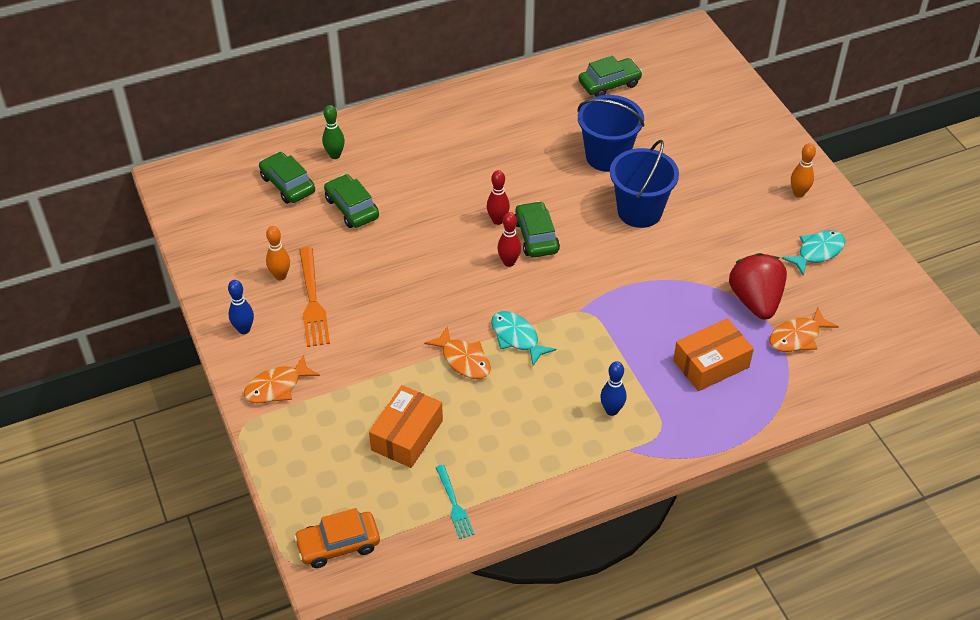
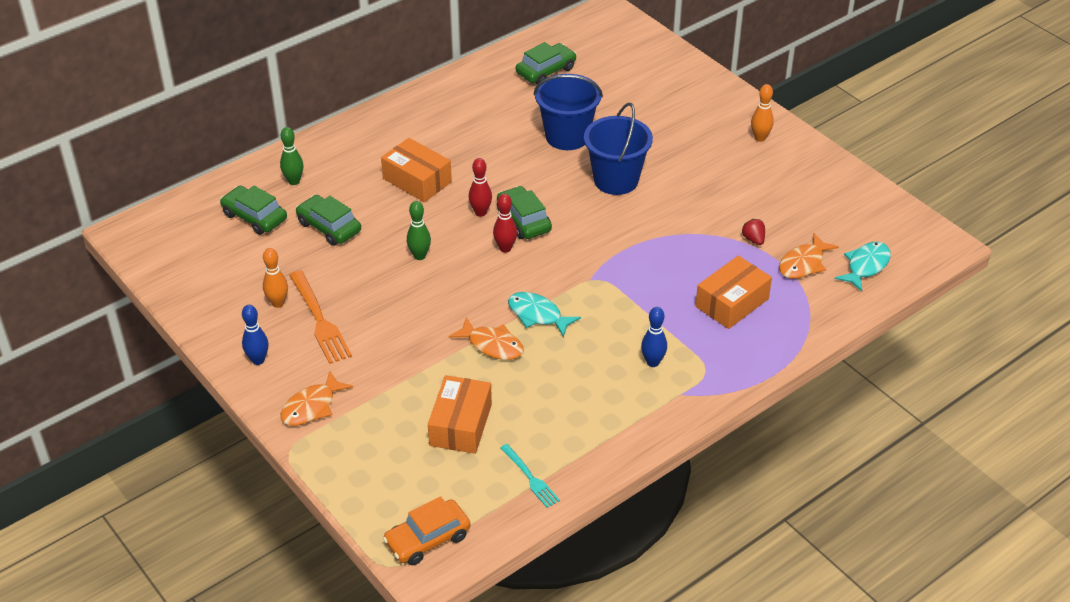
camera: 15 degrees left, 5 degrees down
(426, 254) = (419, 256): none -> green bowling pin
(449, 176) = (417, 180): none -> orange box
(755, 301) = (753, 239): red strawberry -> red strawberry, size x0.42
(817, 252) = (795, 186): turquoise fish -> turquoise fish (866, 266)

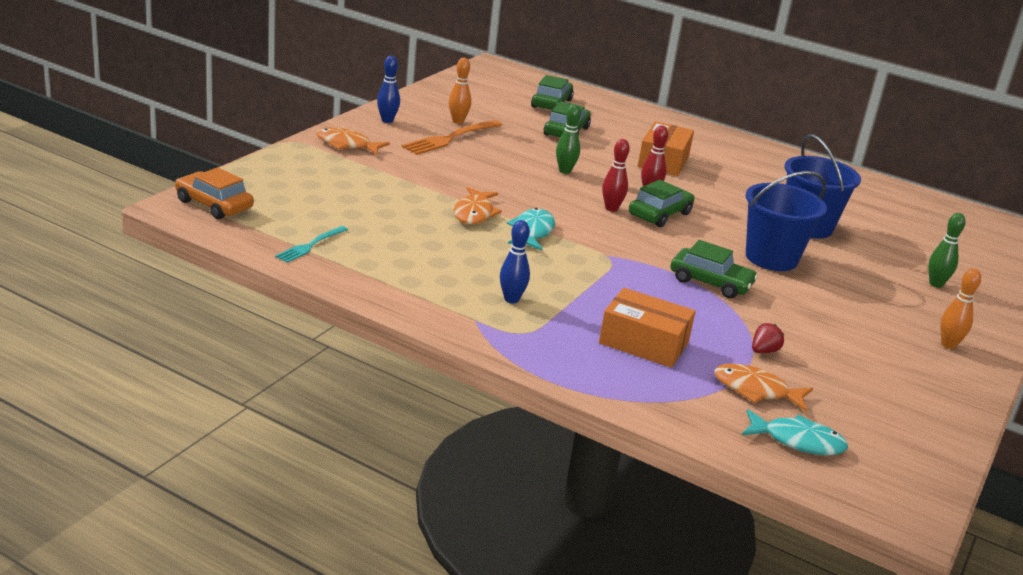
camera: 65 degrees right, 15 degrees down
(294, 181) = (609, 113): green bowling pin -> green bowling pin (936, 284)
(460, 425) = (361, 207): orange box -> none
(546, 71) = (894, 208): green car -> green car (710, 282)

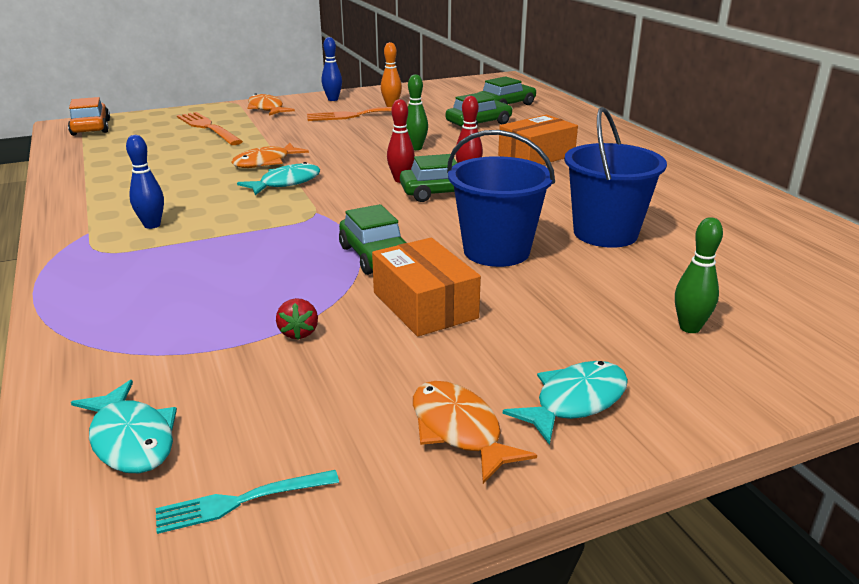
camera: 40 degrees right, 0 degrees up
(310, 245) = (92, 160): turquoise fork -> turquoise fork (241, 501)
(339, 182) = (208, 128): none -> orange fork
(643, 343) = (188, 288): orange box -> orange box (424, 305)
(756, 390) = (203, 368): orange fish -> orange fish (459, 430)
(764, 351) = (298, 333): red strawberry -> red strawberry turned 90 degrees clockwise
(948, 345) = (575, 401): orange bowling pin -> turquoise fish

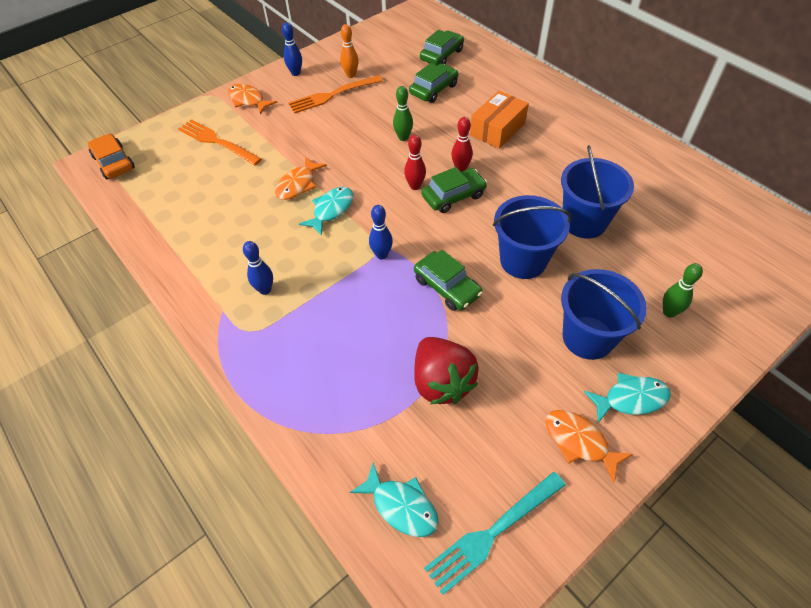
camera: 15 degrees left, 25 degrees up
(241, 501) = (493, 532): turquoise fork -> turquoise fork, size x1.66
(298, 333) = (441, 382): red strawberry -> red strawberry, size x2.36
(315, 221) = (381, 255): none -> blue bowling pin
(424, 305) = (505, 332): orange box -> none
(544, 330) = (588, 337): none -> blue bucket
(575, 401) = (630, 399): turquoise fish -> turquoise fish turned 45 degrees clockwise

